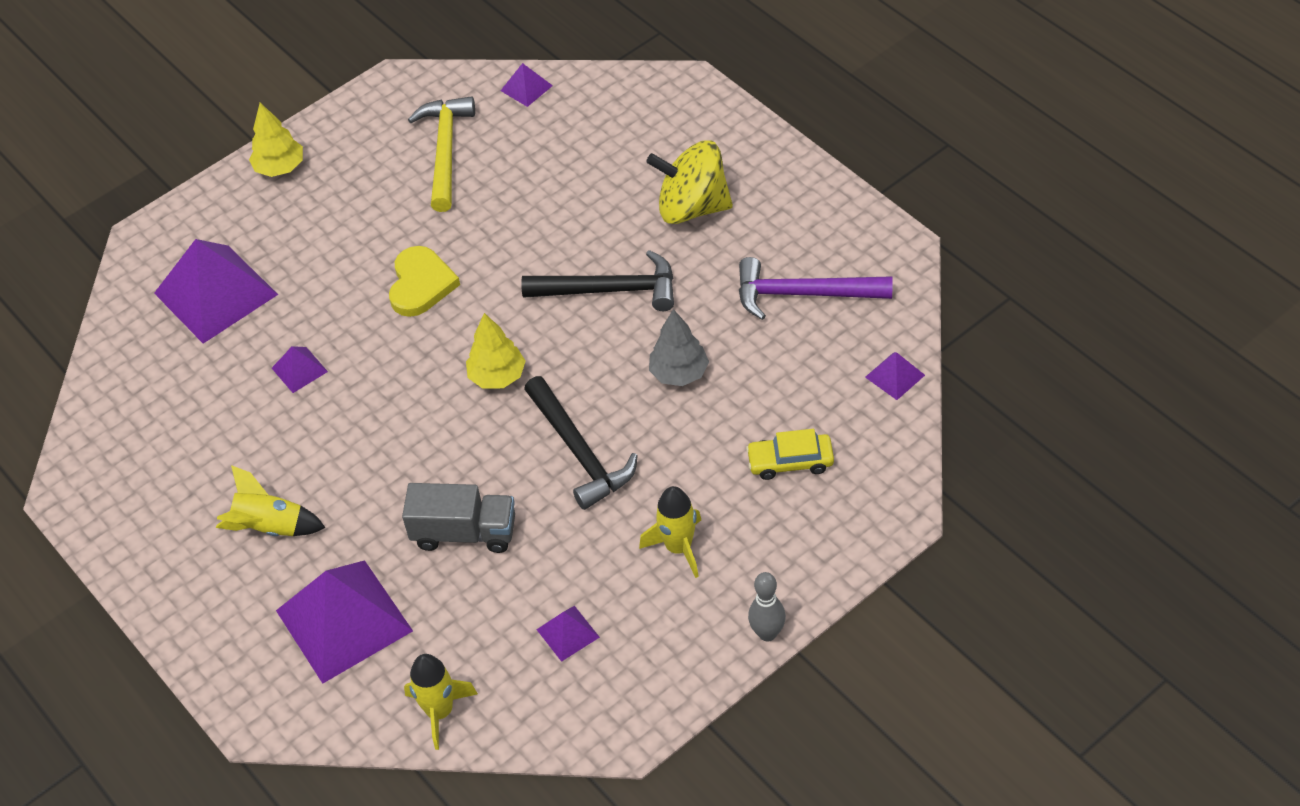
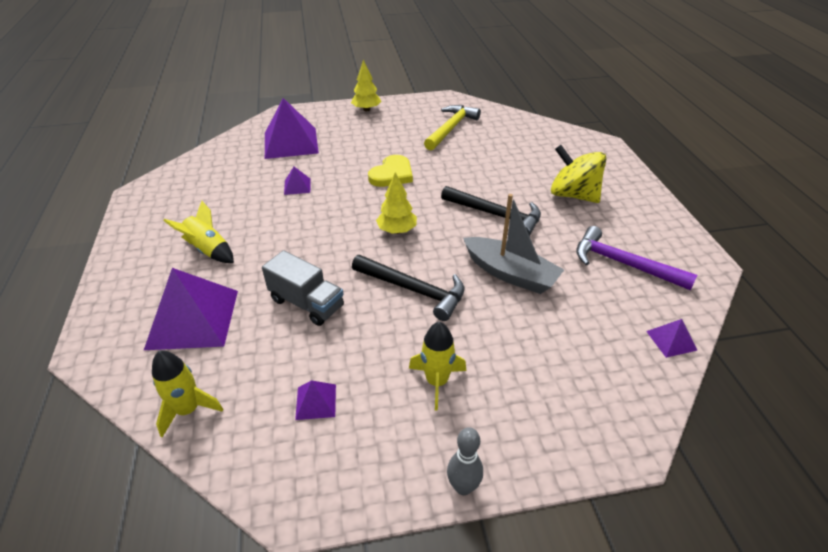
camera: 25 degrees right, 10 degrees down
(526, 88) = (512, 119): purple pyramid -> none
(579, 452) = (414, 290): black hammer -> black hammer turned 60 degrees counterclockwise
(679, 373) = (510, 274): grey tree -> grey boat
(790, 461) = (557, 362): yellow car -> none

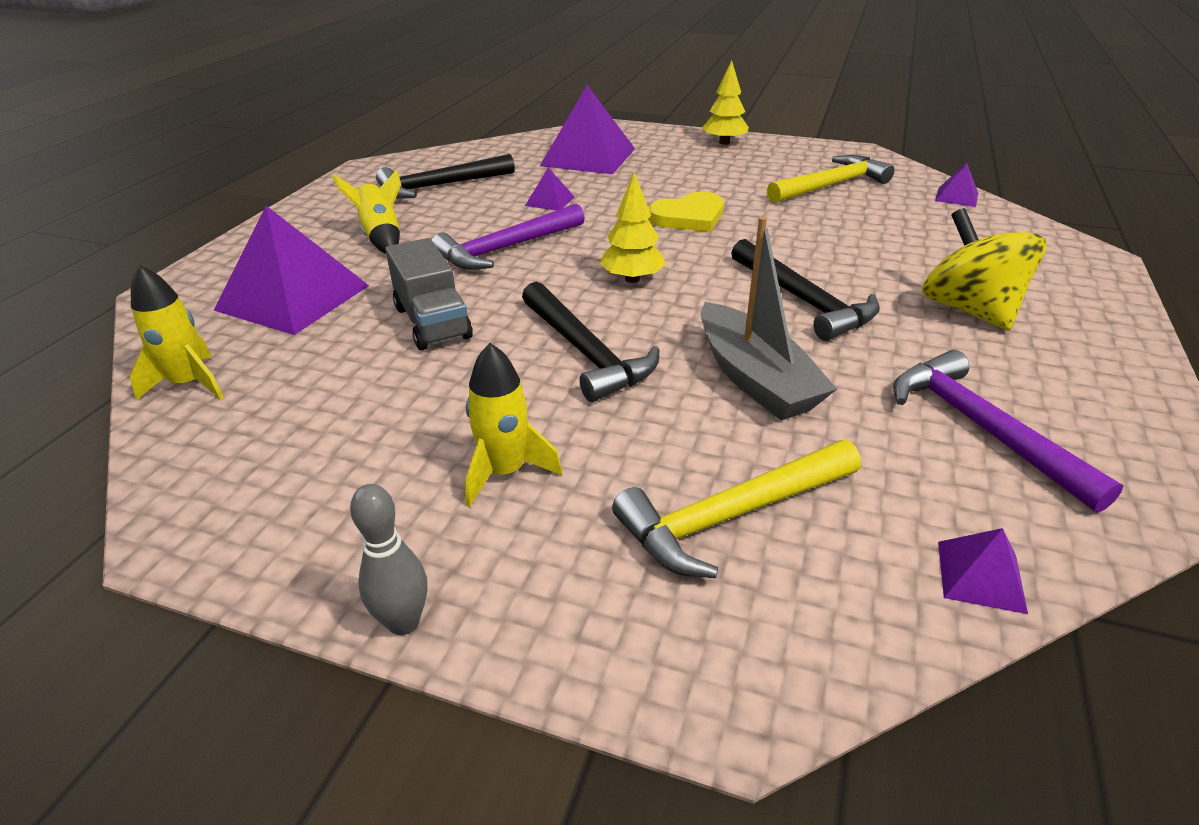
camera: 30 degrees right, 5 degrees down
(209, 195) = (440, 186): none -> black hammer
(302, 232) = (506, 248): none -> purple hammer
(316, 401) = (329, 431): purple pyramid -> purple pyramid (956, 196)
(559, 357) = (731, 516): none -> yellow hammer

